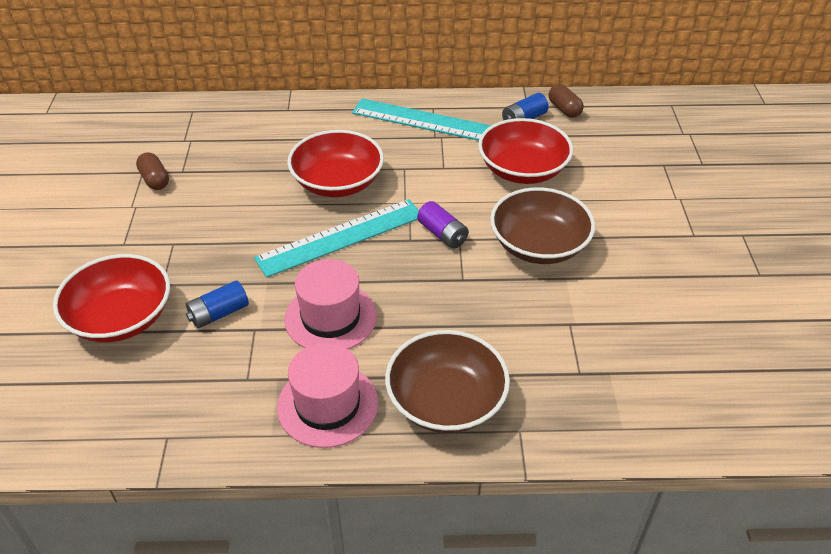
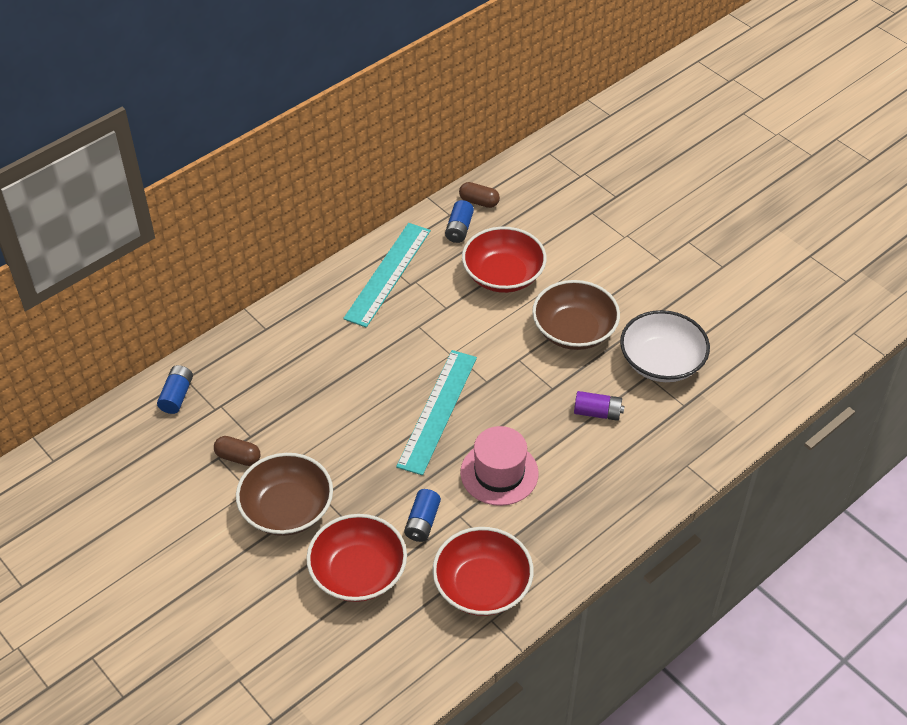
camera: 40 degrees left, 5 degrees up
(172, 118) = (177, 396): none -> blue battery
(327, 405) = (563, 529): pink hat -> none
(337, 182) = (383, 369): red bowl -> red bowl (482, 586)
(425, 121) = (388, 274): turquoise ruler -> turquoise ruler turned 45 degrees counterclockwise
(442, 234) = (504, 363): purple battery -> purple battery (597, 412)
(446, 401) = (628, 477): brown bowl -> brown bowl (287, 509)
(598, 320) = (661, 362): none -> white bowl

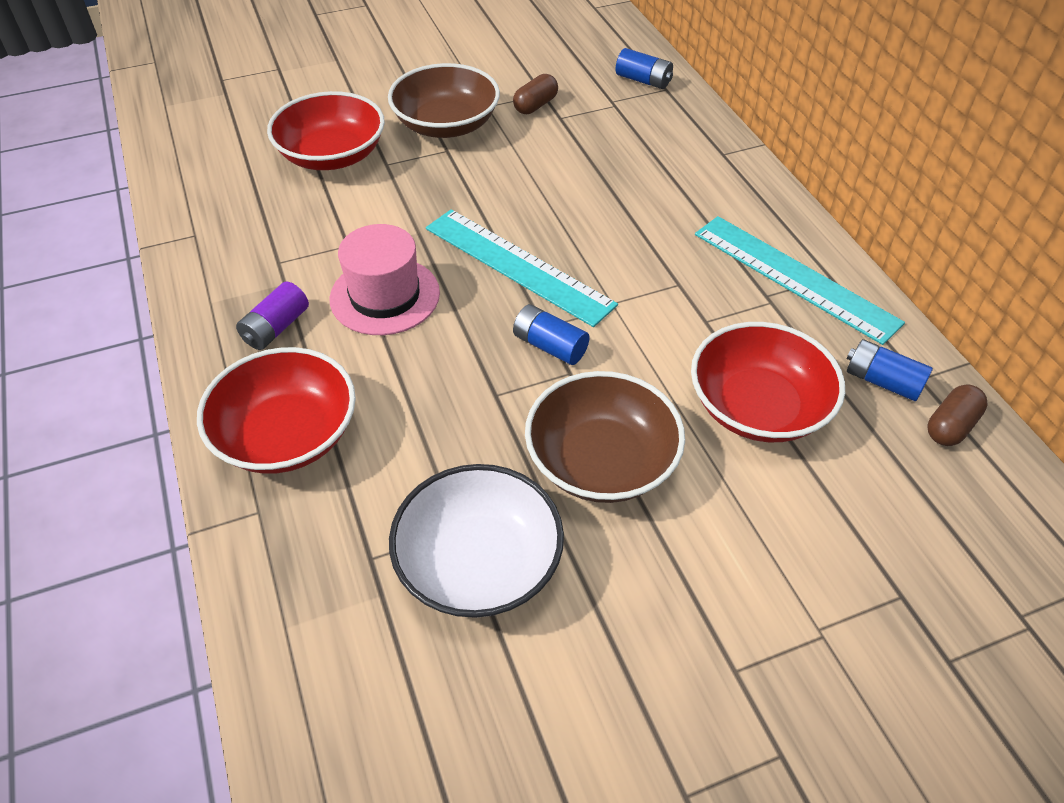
camera: 110 degrees right, 0 degrees up
(422, 522) = (360, 214): blue battery -> blue battery (549, 346)
(482, 586) = (241, 239): red bowl -> red bowl (287, 435)
(597, 412) = (422, 433): purple battery -> purple battery (276, 328)

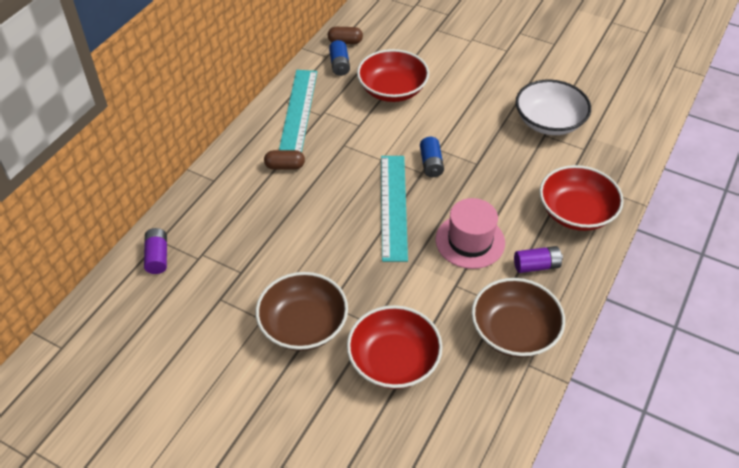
camera: 130 degrees left, 0 degrees up
(535, 105) = (238, 293): brown capsule -> brown capsule (285, 166)
(601, 461) = (470, 116): brown bowl -> brown bowl (514, 331)
(643, 80) = (157, 257): blue battery -> purple battery

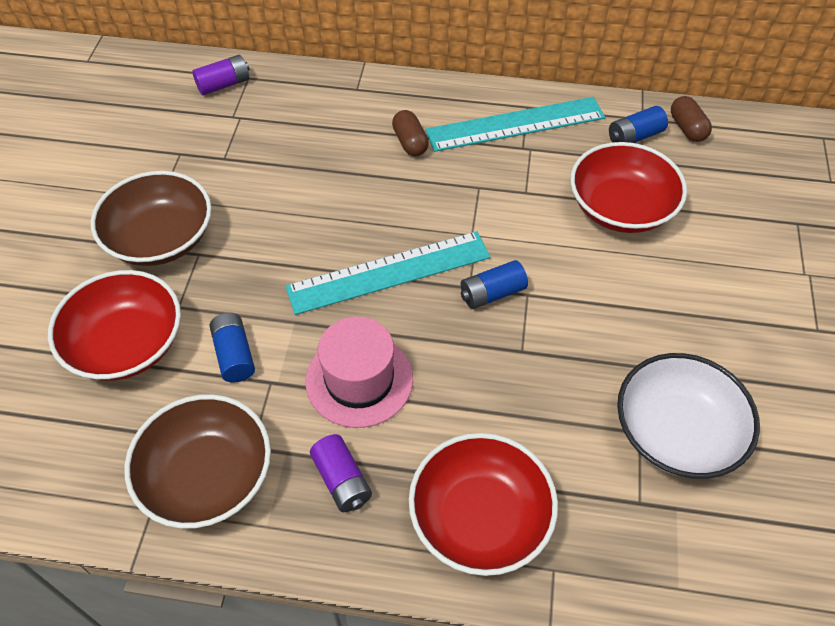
camera: 70 degrees right, 5 degrees up
(427, 300) = (234, 355): none -> blue battery

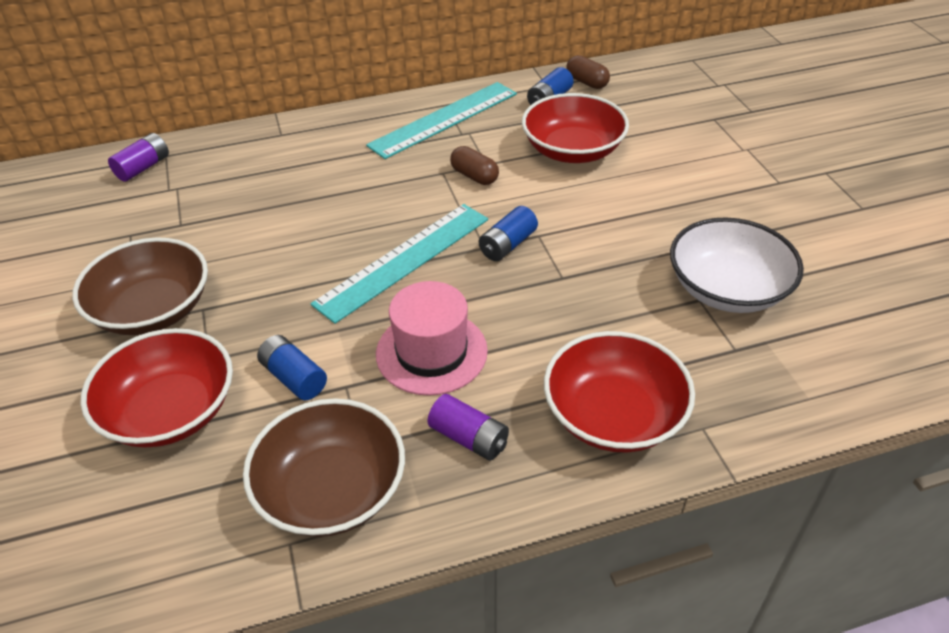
camera: 25 degrees left, 10 degrees down
(410, 142) = (358, 159): brown capsule -> brown capsule (474, 176)

